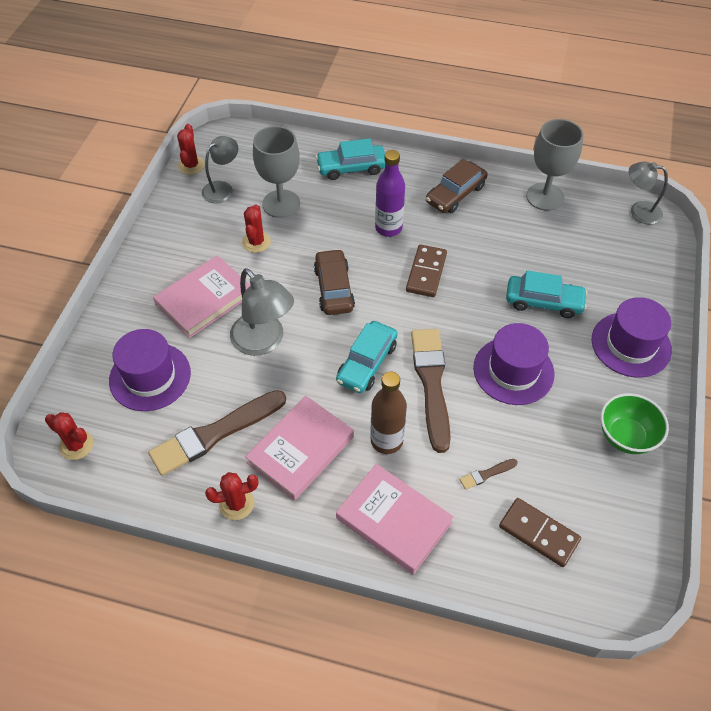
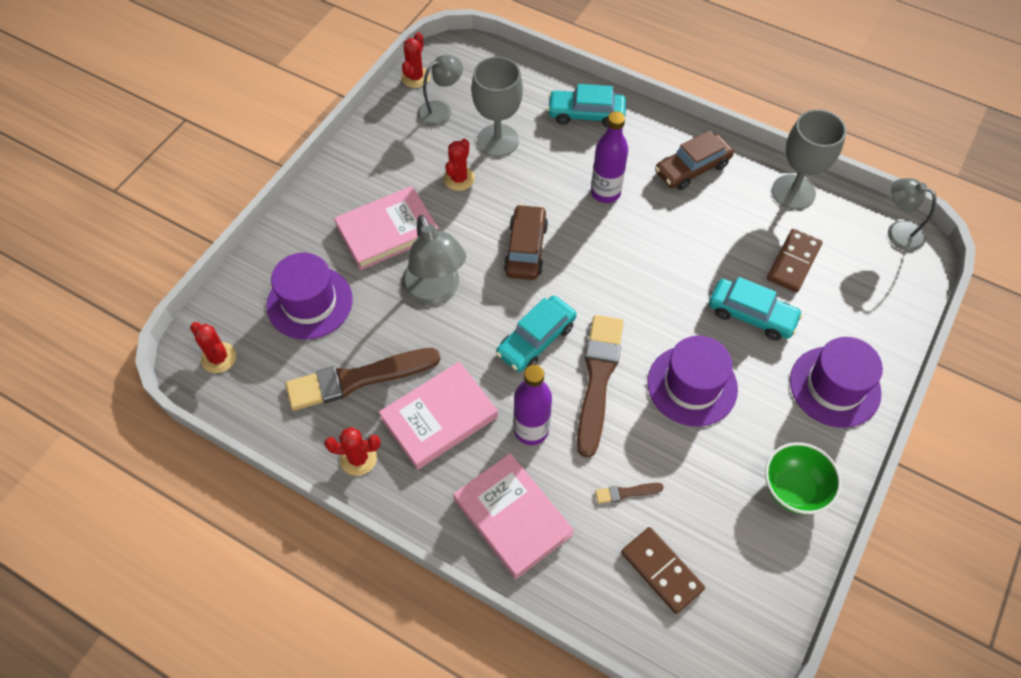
camera: 15 degrees right, 5 degrees up
(386, 441) = (531, 430): brown bottle -> purple bottle
(426, 273) = (631, 252): brown domino -> brown domino (793, 262)

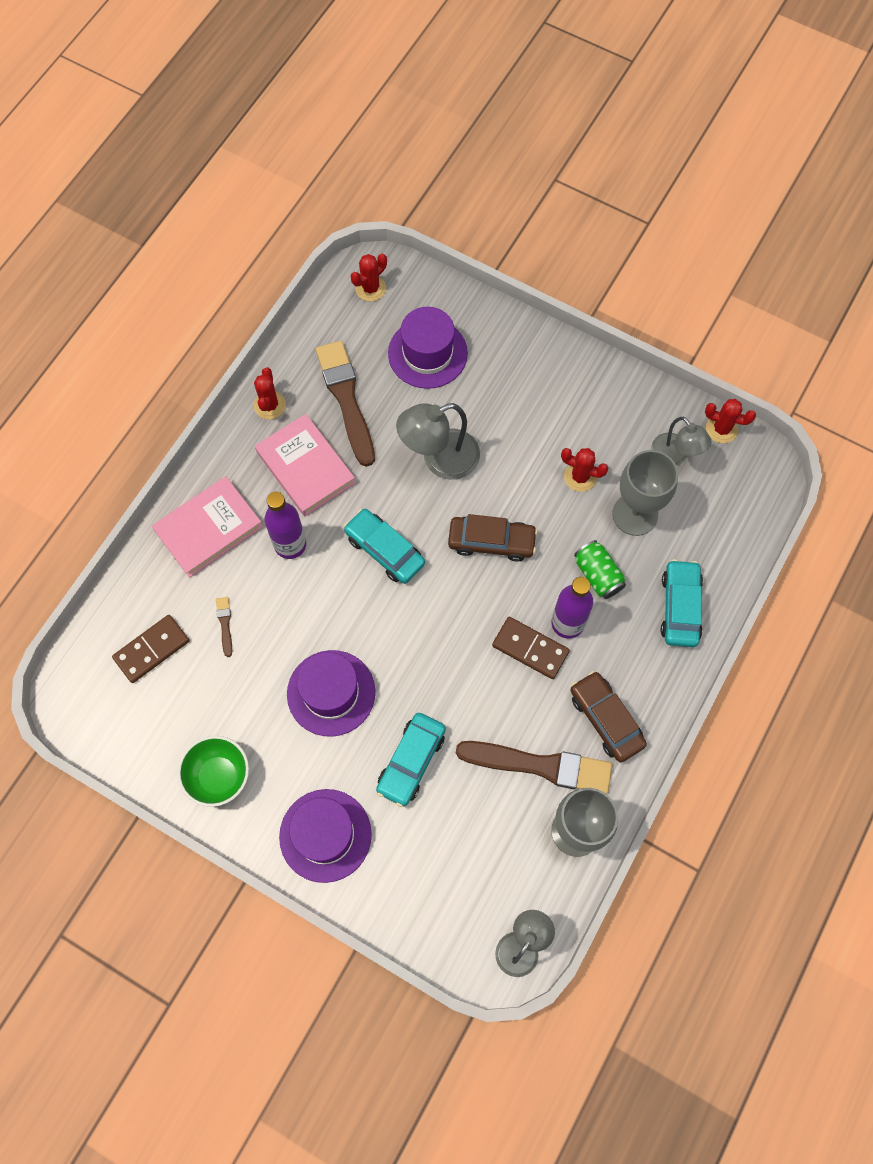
camera: 90 degrees right, 10 degrees up
(387, 231) = (511, 413): pink book -> none
(557, 169) = (598, 575): none -> green can
(598, 379) = (340, 605): brown brush -> brown brush (540, 765)
(793, 262) = (478, 816): brown domino -> brown domino (530, 649)

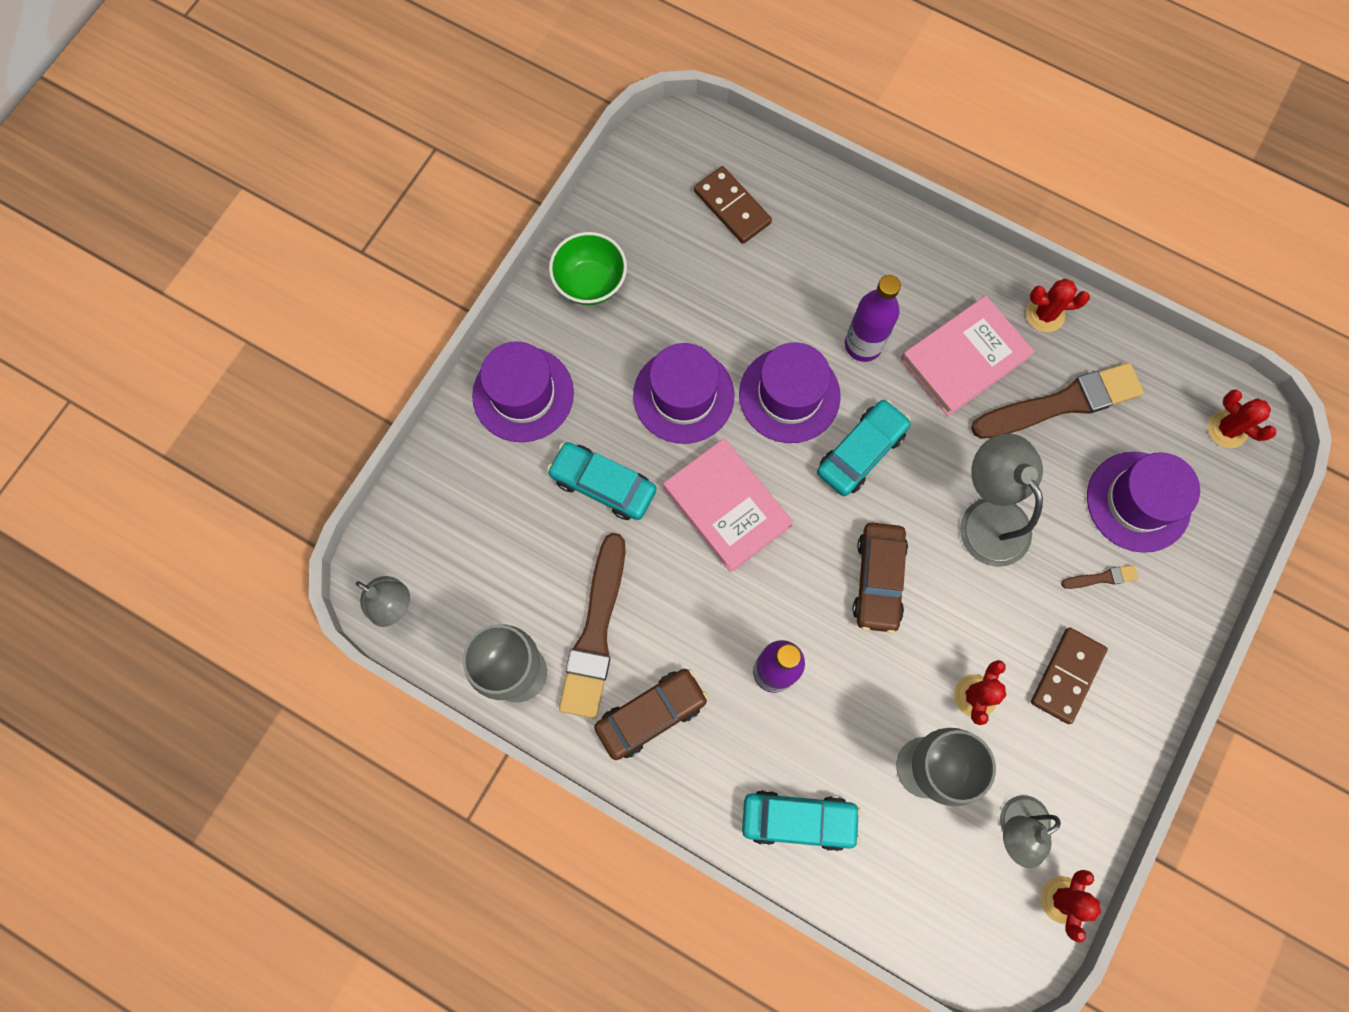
camera: 90 degrees right, 5 degrees up
(209, 529) = (878, 256): pink book -> pink book (726, 507)
(225, 624) = (763, 279): brown brush -> brown brush (1102, 578)
(333, 605) = (789, 395): none -> purple hat
(530, 649) = (739, 624): brown domino -> brown domino (1066, 675)
(598, 575) = (839, 713): green can -> none

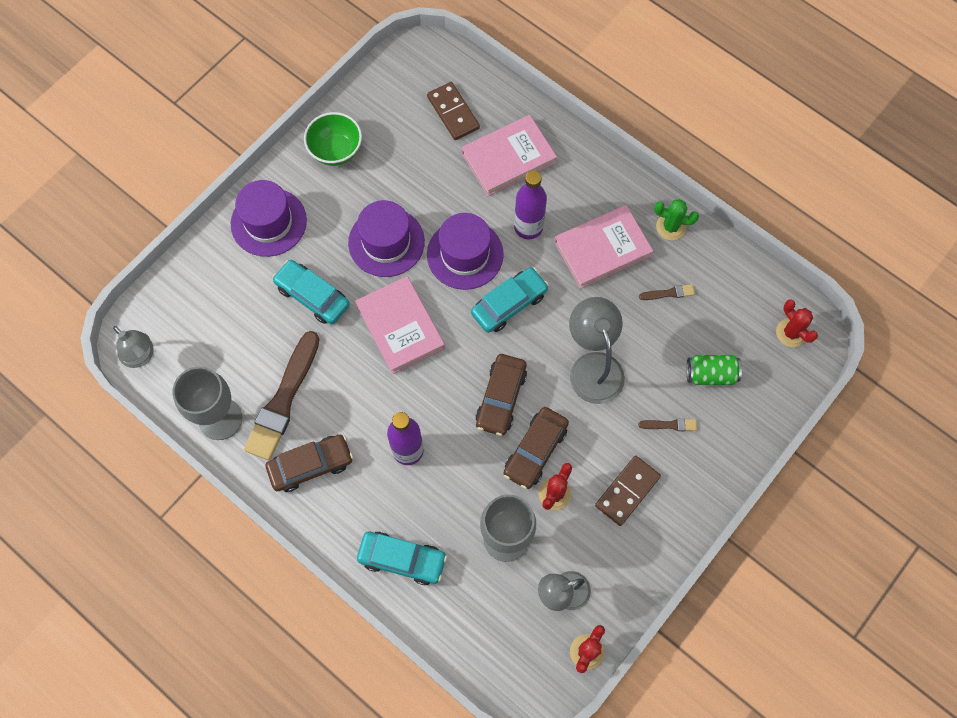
camera: 10 degrees right, 5 degrees down
(817, 257) = (508, 158): none -> pink book
(938, 642) = (535, 450): none -> brown car
(1045, 314) = (671, 227): red cactus -> green cactus
(1061, 403) = (669, 293): brown brush -> brown brush, size x0.42
(1138, 501) = (710, 374): purple hat -> green can

